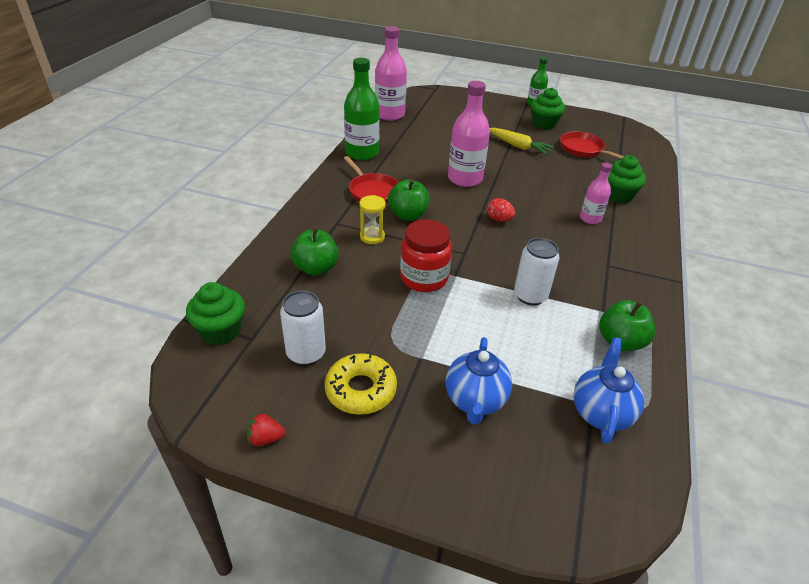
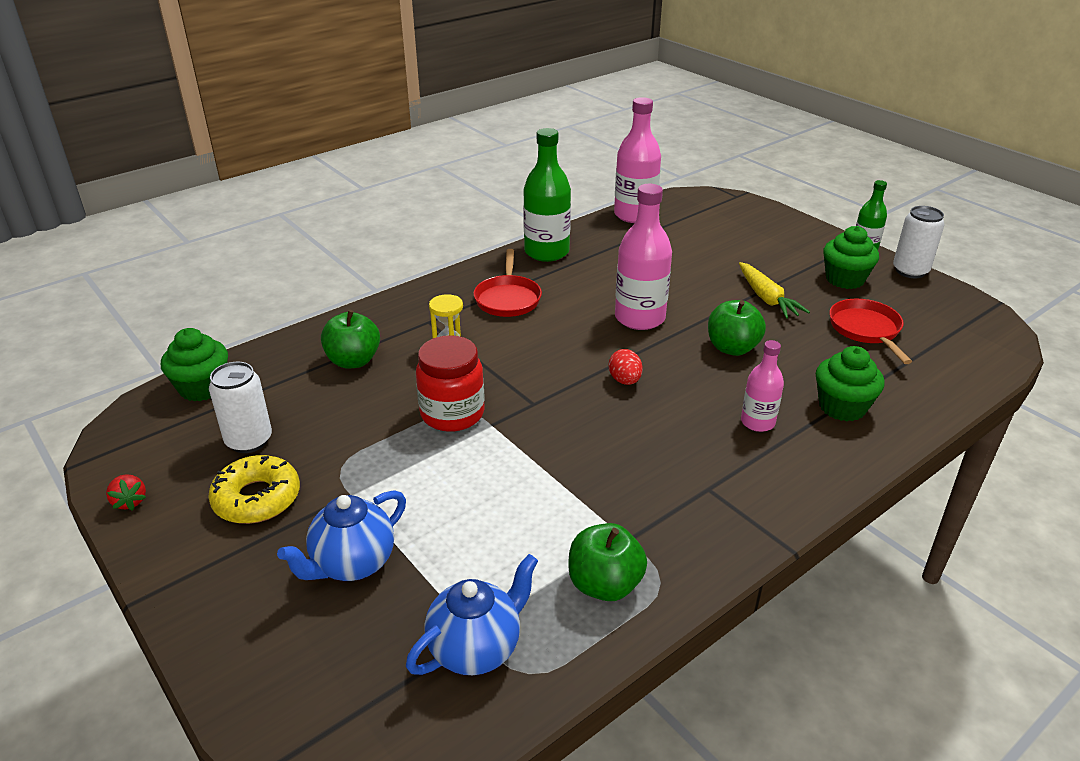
camera: 35 degrees right, 5 degrees down
(265, 438) = (130, 501): red strawberry -> red strawberry turned 150 degrees counterclockwise
(408, 215) = (517, 338): green apple -> green apple (732, 348)
(530, 296) = (554, 483): white can -> white can (910, 271)

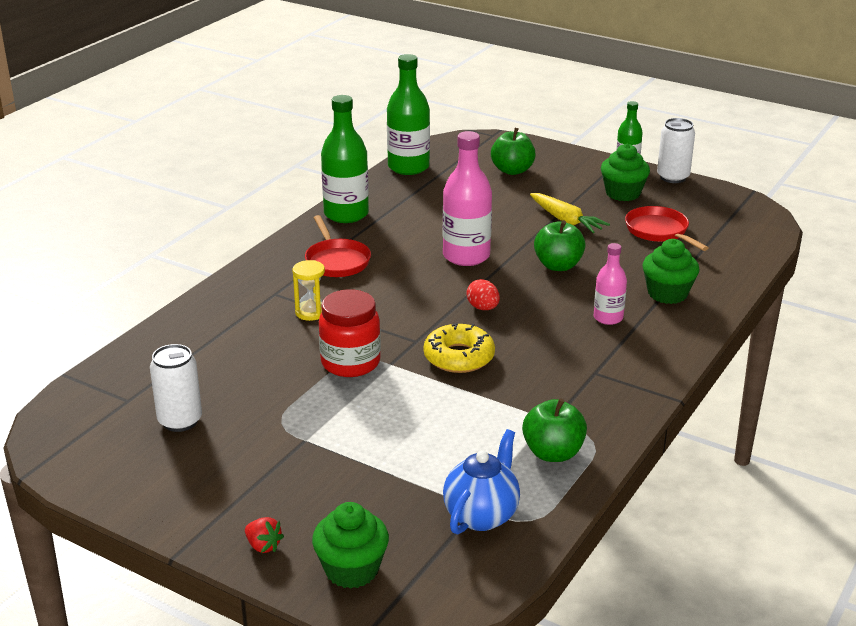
camera: 20 degrees left, 5 degrees down
(130, 501) = (107, 489): red strawberry -> red strawberry (263, 546)
(202, 388) = (98, 389): green cupcake -> green cupcake (351, 570)
(257, 498) = (223, 461): yellow donut -> yellow donut (459, 357)
(352, 564) = (344, 486): blue teapot -> none
(353, 361) = (228, 339): green apple -> green apple (512, 170)
(634, 215) = (408, 167): pink bottle -> green bottle

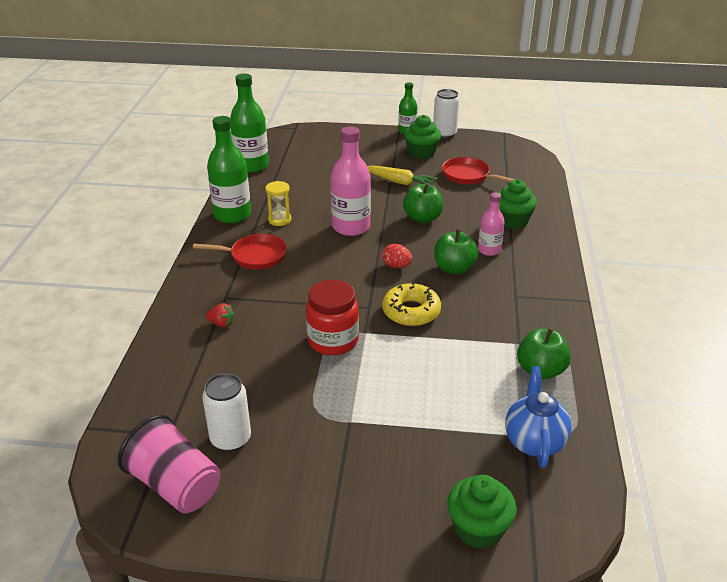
camera: 25 degrees left, 5 degrees up
(102, 443) = (175, 485): none -> pink cup
(263, 546) = (391, 534): red strawberry -> red strawberry (221, 324)
(311, 312) = (267, 306): yellow hourglass -> yellow hourglass (279, 220)
(336, 261) = (254, 256): red pan -> red pan turned 45 degrees counterclockwise
(512, 170) = (331, 152): green apple -> green apple (454, 268)

